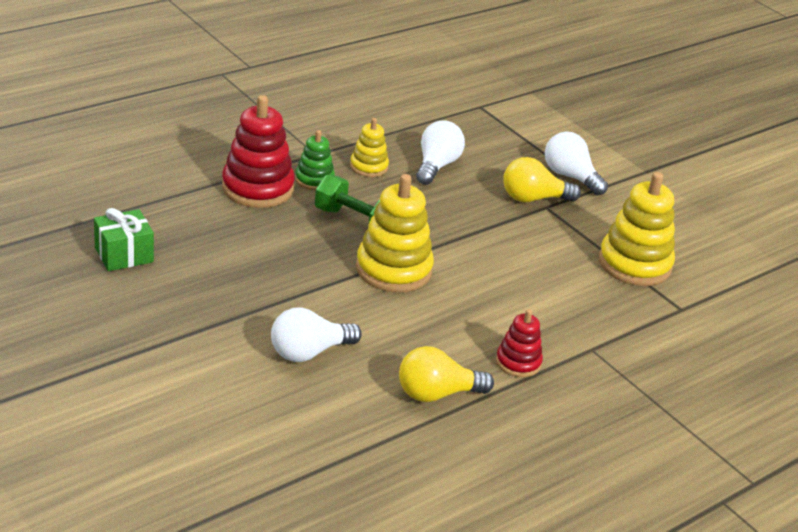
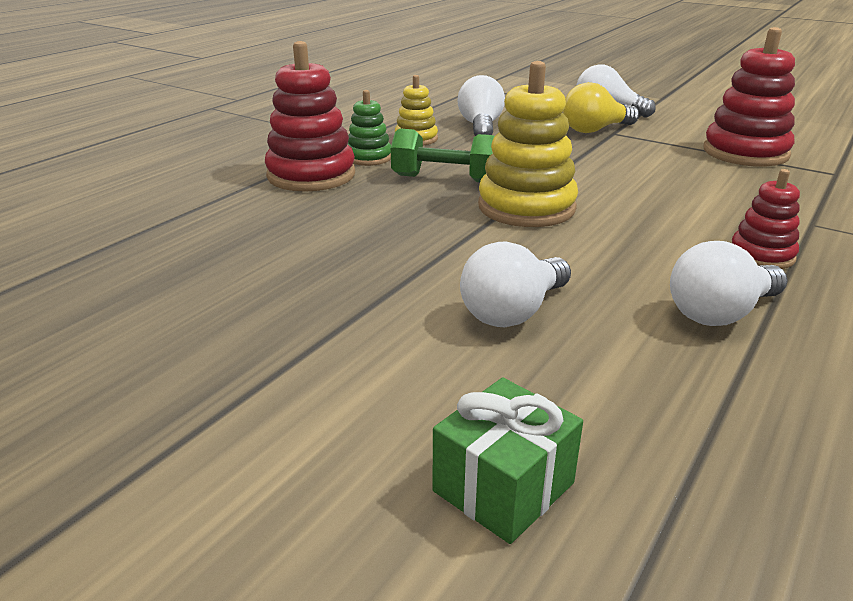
camera: 15 degrees left, 5 degrees down
(124, 255) = (177, 269): green gift -> green gift (503, 487)
(436, 394) = (720, 313): yellow light bulb -> white light bulb
(634, 264) = (745, 153): yellow stacking toy -> red stacking toy

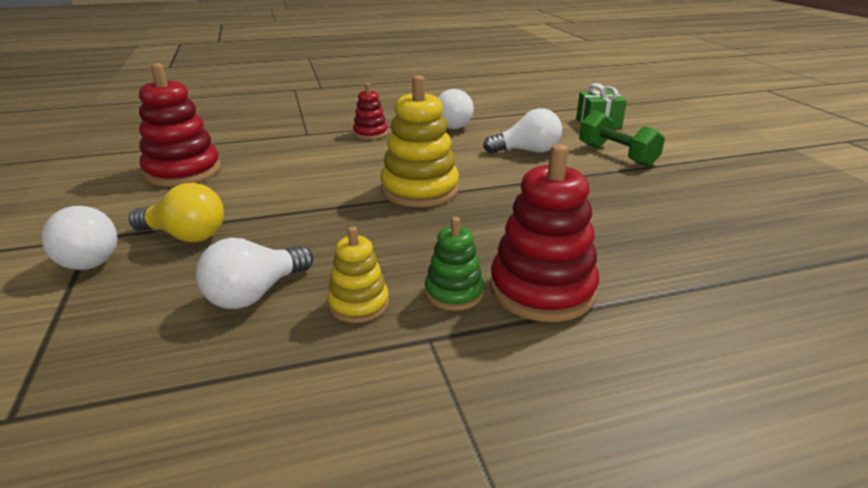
camera: 140 degrees left, 0 degrees up
(445, 179) = (429, 234): green dumbbell -> green dumbbell (617, 155)

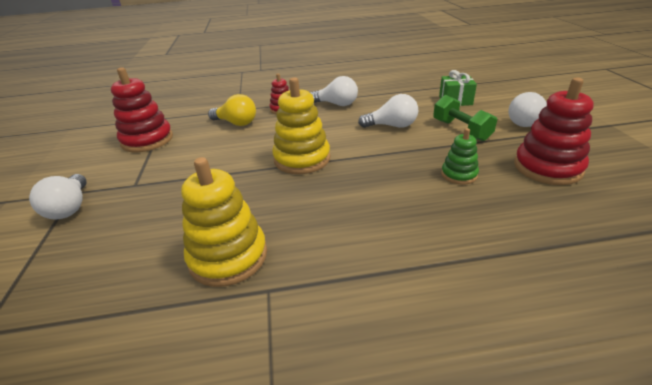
camera: 10 degrees right, 5 degrees up
(186, 236) = (132, 193): yellow light bulb -> yellow light bulb (236, 123)
(255, 294) = (162, 244): white light bulb -> white light bulb (527, 122)
(358, 304) = (228, 257): yellow stacking toy -> yellow stacking toy, size x1.80
(454, 293) = (298, 251): green stacking toy -> green stacking toy (459, 174)
(542, 290) = (364, 252): red stacking toy -> red stacking toy (547, 168)

